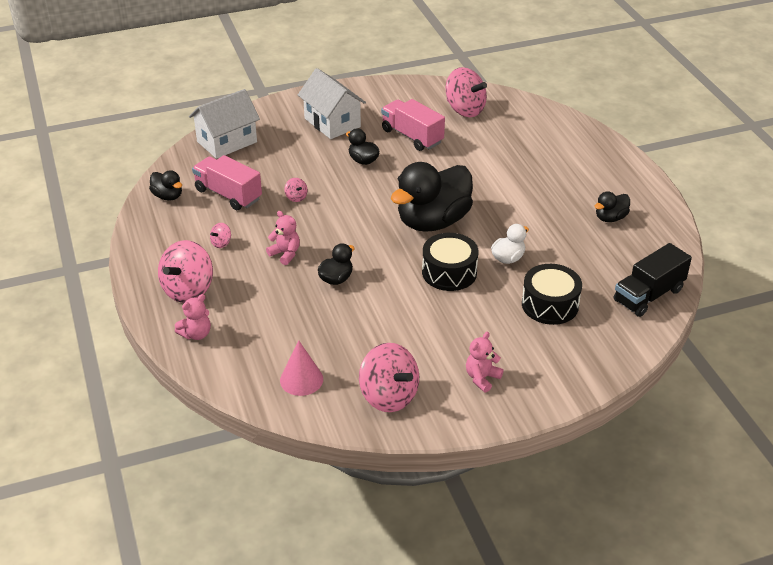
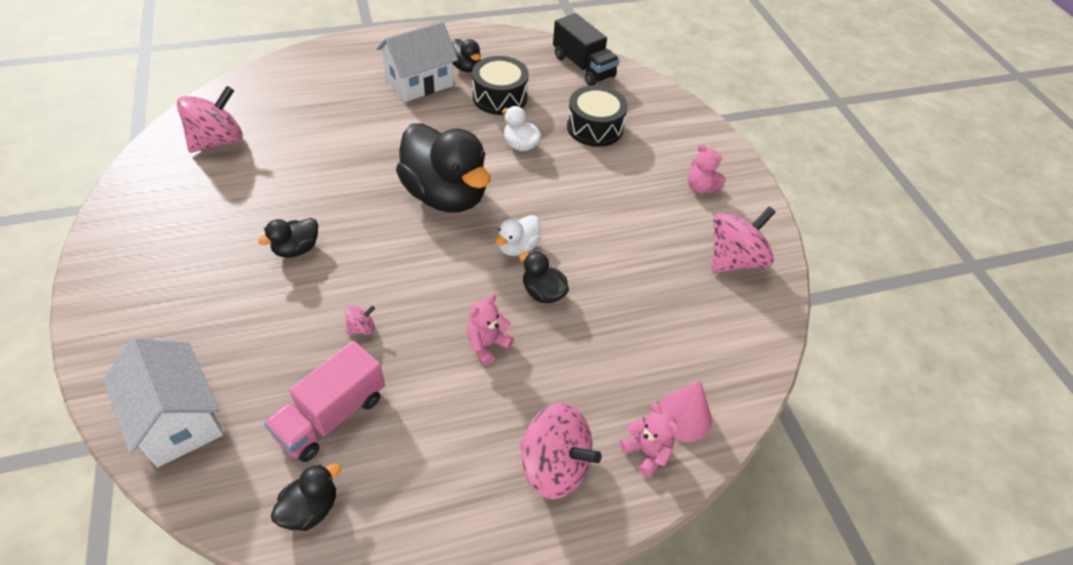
camera: 90 degrees left, 10 degrees up
(221, 243) = (452, 424): pink spinning top -> none
(301, 379) = (719, 335): pink cone -> pink cone (684, 416)
(332, 123) = (185, 277): white house -> white house (419, 82)
(382, 263) = (518, 247): none -> white duck
(412, 136) = (258, 195): pink truck -> none
(449, 272) = (539, 192): black drum -> black drum (500, 97)

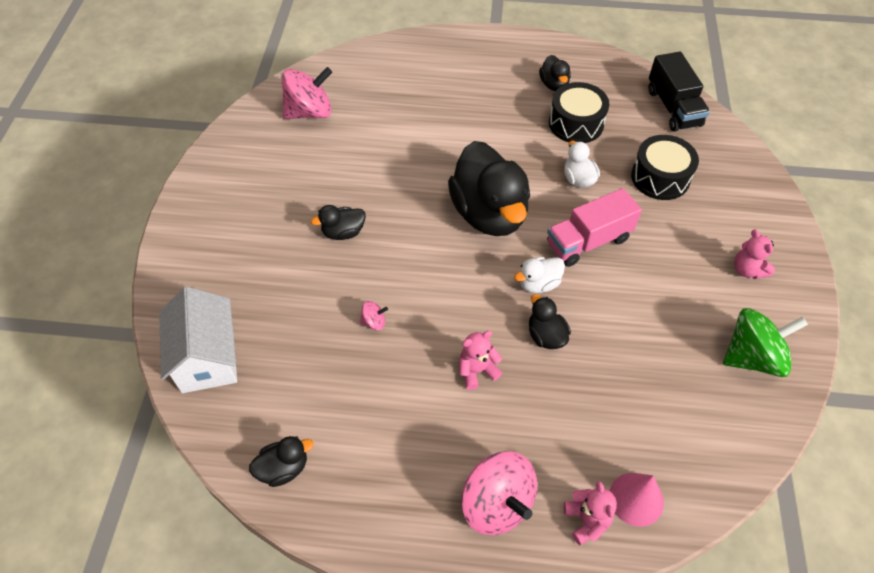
camera: 25 degrees right, 5 degrees up
(331, 416) = (324, 394): pink truck -> pink truck (588, 241)
(419, 82) = (504, 91): white house -> none
(734, 260) = (752, 357): pink spinning top -> green spinning top

